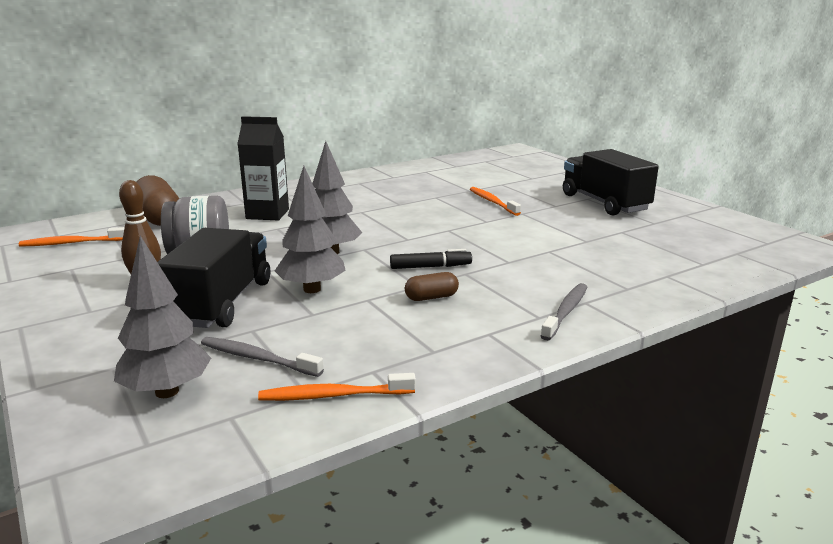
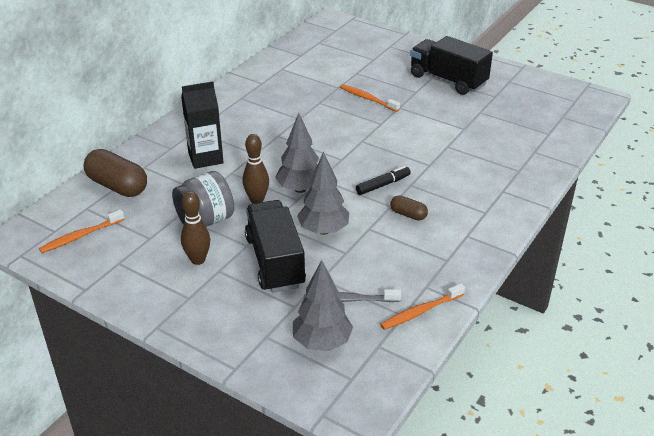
camera: 25 degrees left, 15 degrees up
(274, 251) = (257, 200): none -> brown bowling pin
(431, 297) = (408, 214): brown capsule -> brown capsule turned 75 degrees clockwise
(566, 312) = (497, 203): grey toothbrush -> none

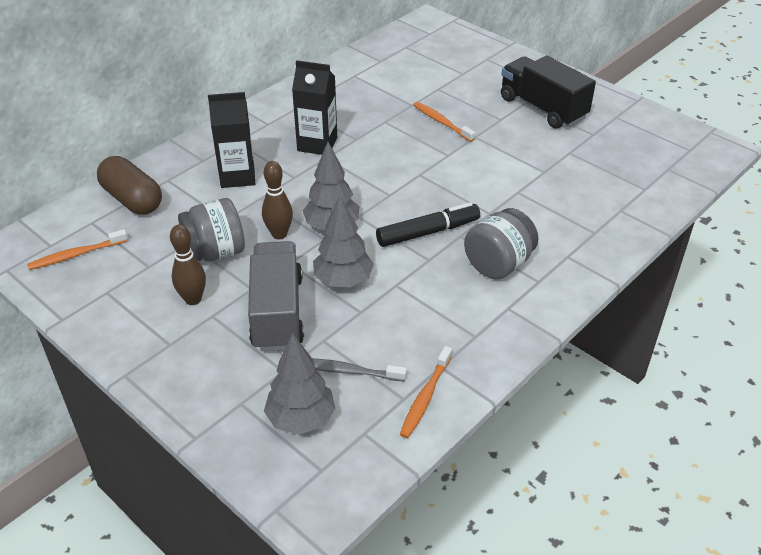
camera: 10 degrees right, 5 degrees up
(267, 126) = (317, 144): none -> black carton
(275, 261) = (277, 312): black truck -> grey truck
(383, 185) = (428, 232): black marker -> black marker, size x1.51
(408, 214) = (446, 273): brown capsule -> none
(420, 311) = (425, 397): orange toothbrush -> orange toothbrush turned 45 degrees counterclockwise
(449, 203) = (498, 264): none -> grey jar

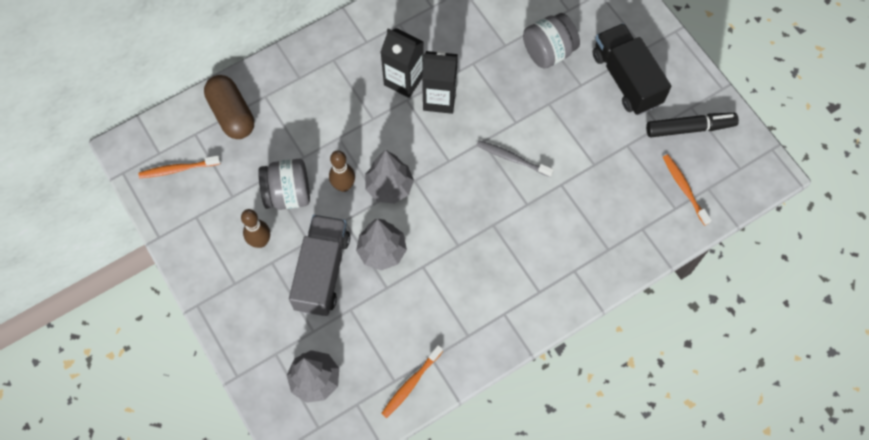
camera: 15 degrees right, 25 degrees up
(237, 176) = (325, 106): black carton -> black carton (439, 99)
(347, 371) = (360, 344): grey toothbrush -> grey toothbrush (512, 158)
(428, 232) = (467, 214): black marker -> black marker (690, 128)
(441, 122) = (525, 76): orange toothbrush -> orange toothbrush (684, 188)
(498, 264) = (513, 265): grey jar -> grey jar (548, 52)

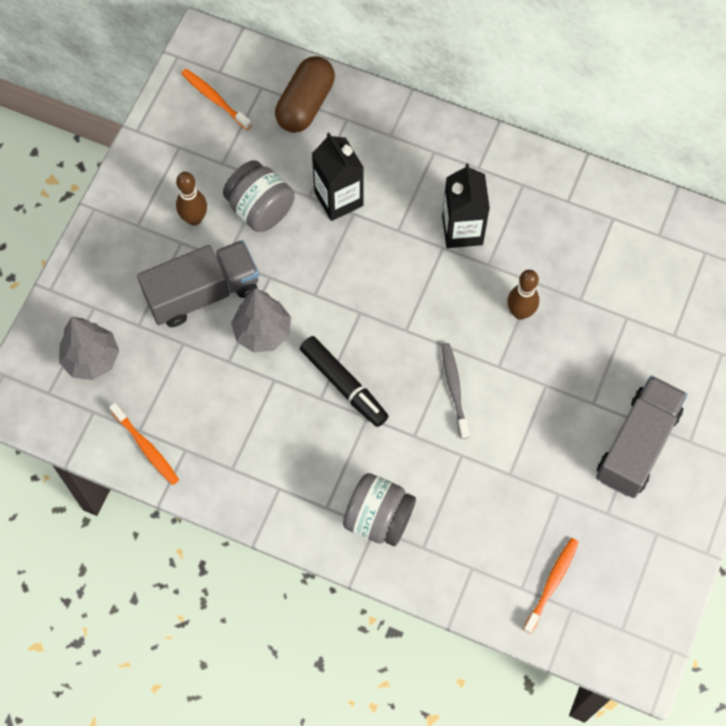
camera: 55 degrees right, 0 degrees up
(344, 186) = (305, 252): brown bowling pin -> brown bowling pin (520, 312)
(389, 187) = (335, 294): grey tree -> none
(411, 384) = (146, 447): orange toothbrush -> orange toothbrush turned 135 degrees counterclockwise
(439, 99) = (467, 277): black carton -> black carton (338, 199)
(548, 52) = (606, 346): grey jar -> grey jar (378, 518)
(626, 79) = (637, 445): black truck -> grey truck
(690, 128) = (629, 547): black marker -> black marker (344, 385)

